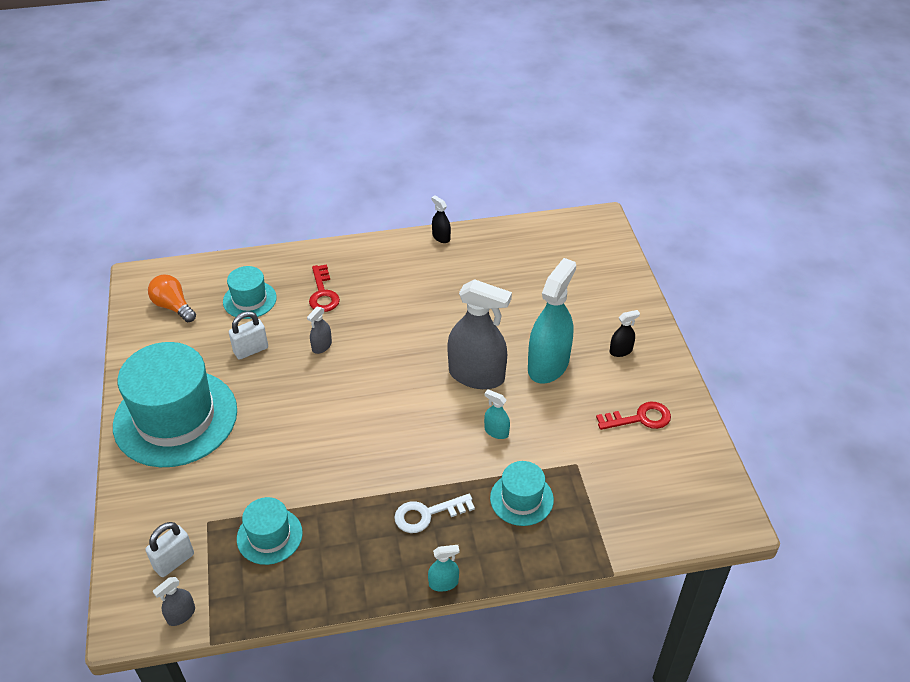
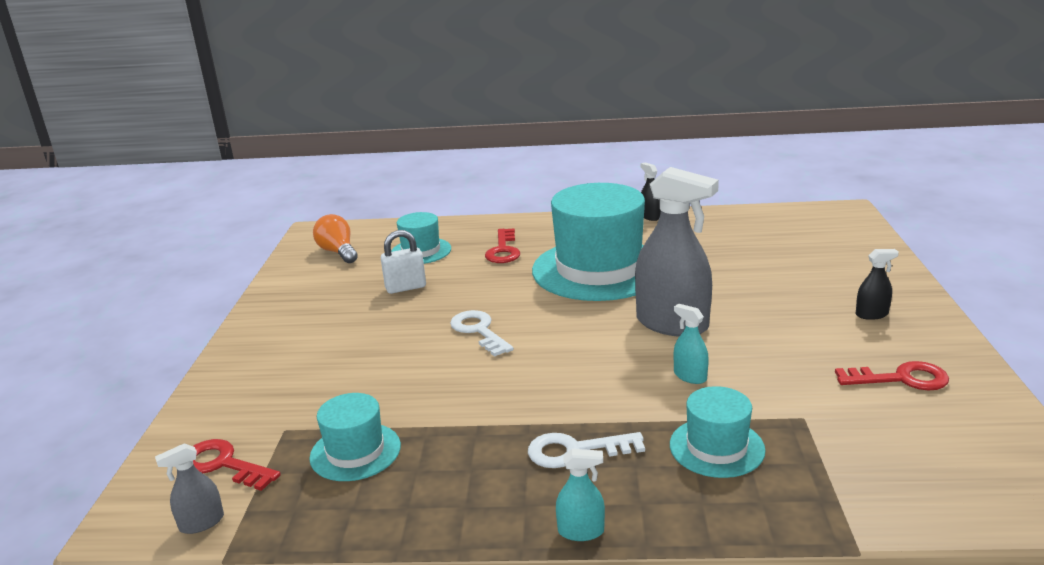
camera: 15 degrees right, 20 degrees down
(174, 561) = (223, 464): white padlock -> red key
(175, 418) = (296, 335): turquoise hat -> turquoise hat (599, 269)
(322, 346) = (487, 289): grey spray bottle -> none
(327, 398) = (479, 331): none -> white key
(548, 365) = (769, 321): turquoise spray bottle -> none

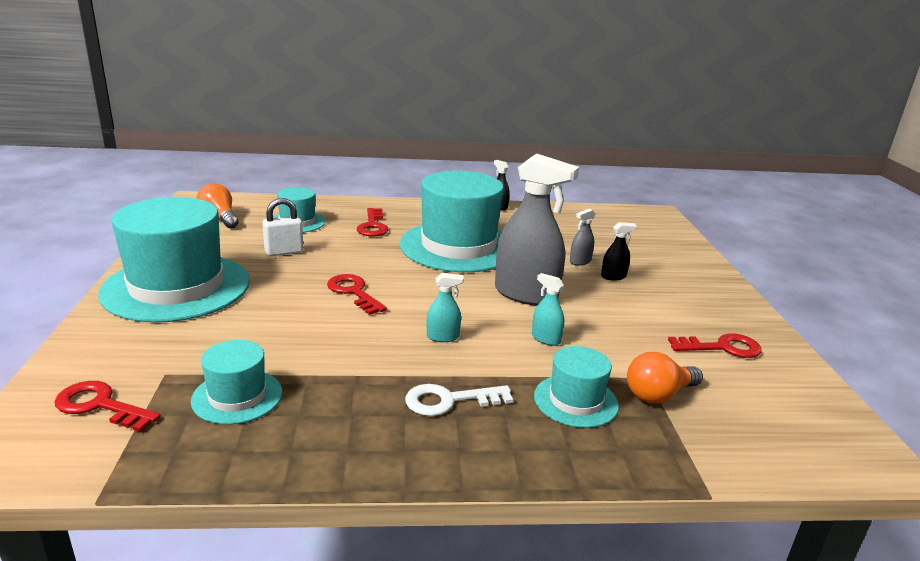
camera: 10 degrees left, 0 degrees up
(202, 523) = (75, 463): grey spray bottle -> grey spray bottle (580, 261)
(294, 334) = (176, 287): none -> turquoise hat
(479, 331) = (354, 292): white key -> red key
(581, 531) = (459, 475): turquoise spray bottle -> turquoise spray bottle (442, 337)
(814, 438) = (658, 395): none -> orange light bulb
(871, 314) = (690, 294): black spray bottle -> black spray bottle (613, 276)

